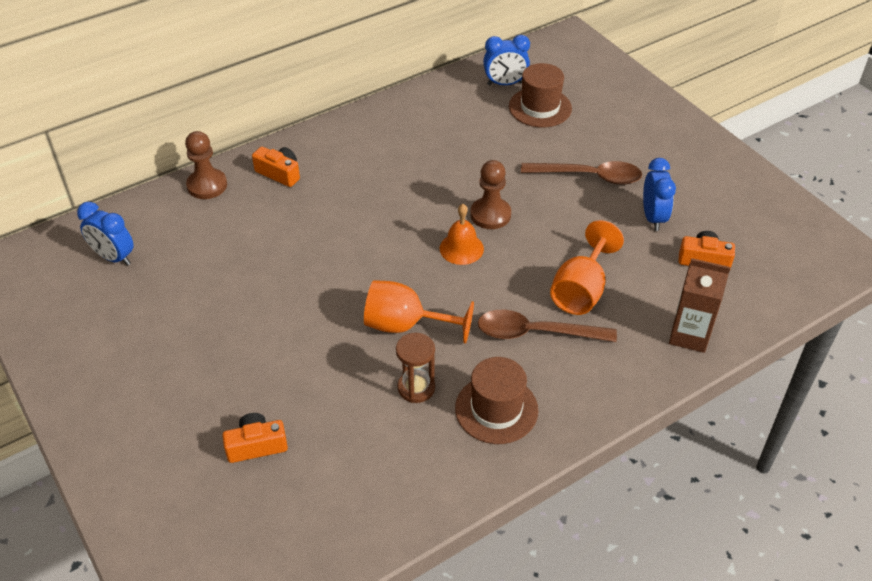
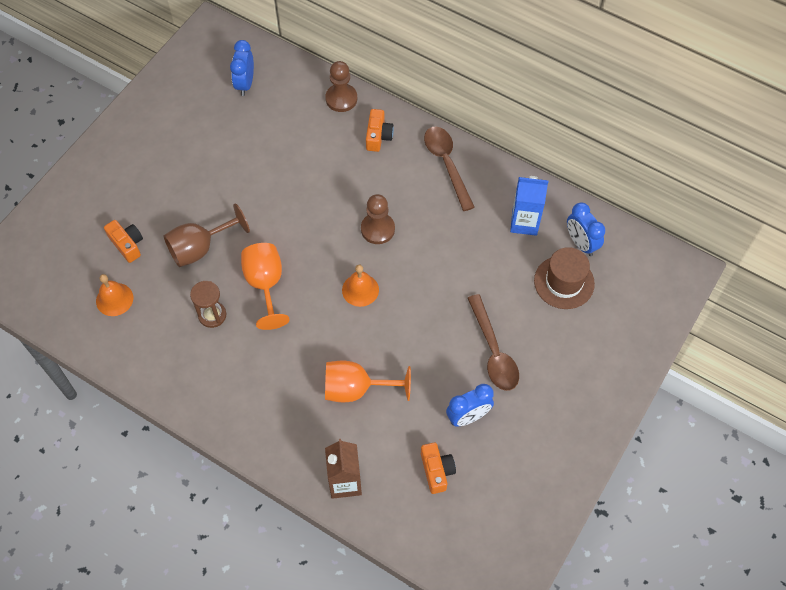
camera: 65 degrees right, 15 degrees up
(314, 371) = (200, 248): none -> brown goblet
(330, 484) = (114, 299): none -> orange bell
(458, 109) = (524, 222): none -> blue carton
(490, 215) = (408, 295): brown pawn -> brown pawn (377, 229)
(496, 409) = (215, 372): brown hat -> none
(535, 332) = (297, 372): brown spoon -> brown spoon (446, 164)

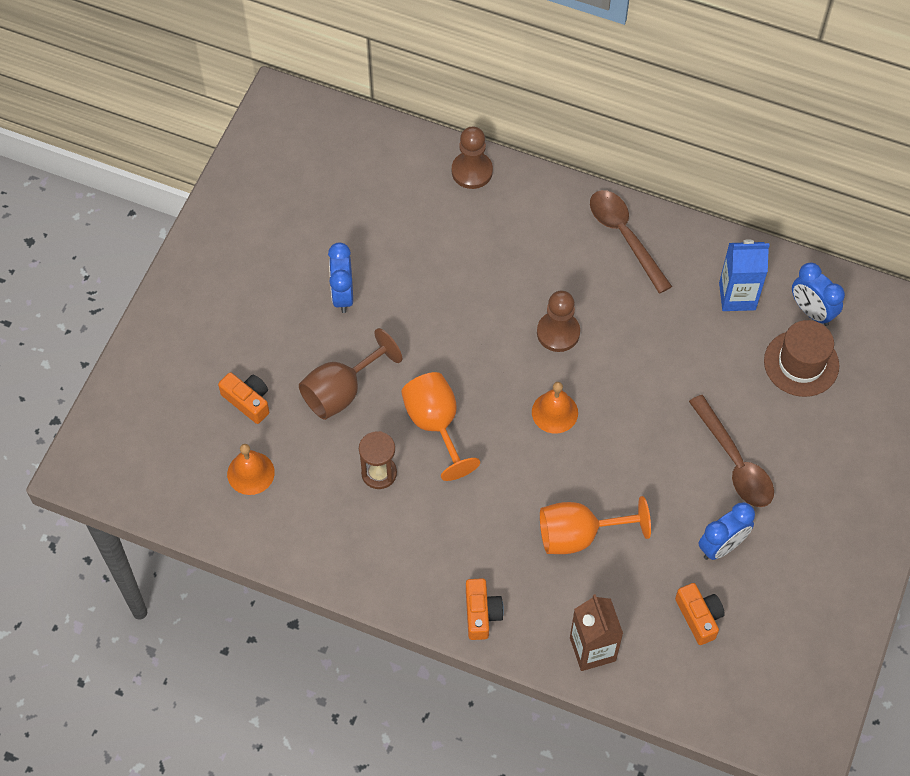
camera: 10 degrees left, 0 degrees up
(245, 84) = (344, 169): blue clock -> blue clock (342, 295)
(378, 136) = (530, 213): orange camera -> orange camera (481, 613)

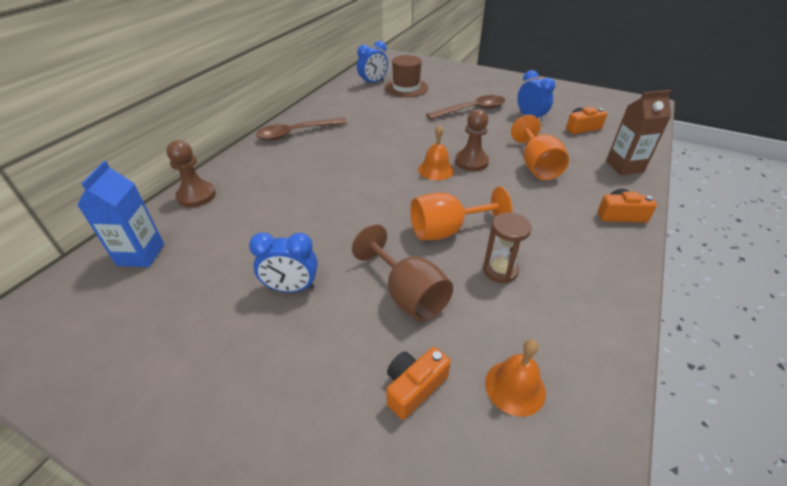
camera: 85 degrees left, 20 degrees down
(558, 332) = (367, 164): brown pawn -> brown pawn (471, 162)
(737, 296) = (356, 101): blue carton -> blue carton (141, 254)

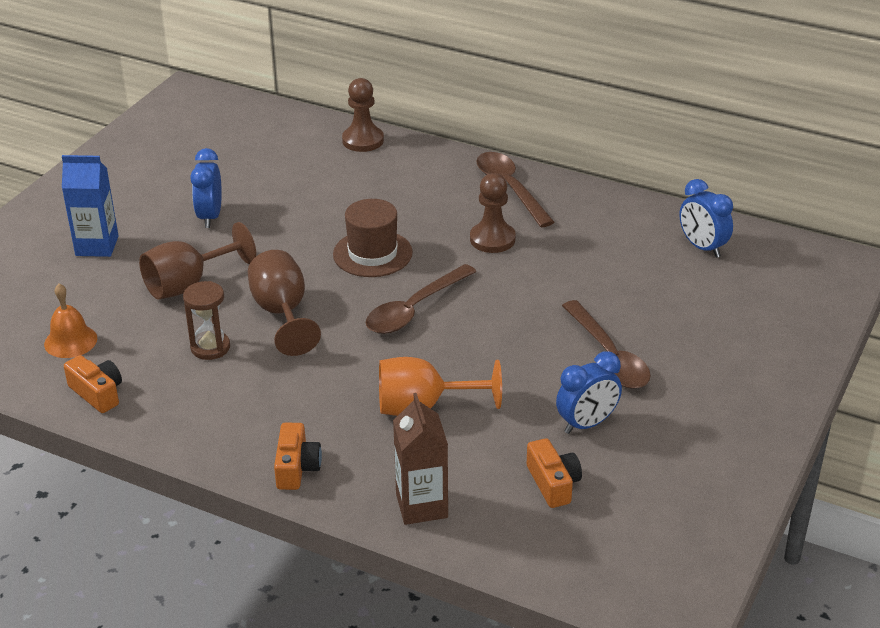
camera: 90 degrees right, 5 degrees down
(141, 254) = (269, 130): blue carton -> blue carton (97, 246)
(406, 88) = (689, 284): brown hat -> brown hat (372, 253)
(414, 387) = (86, 287): orange camera -> orange camera (97, 393)
(435, 170) = (414, 309): orange bell -> brown spoon
(447, 230) = (282, 313): orange goblet -> brown goblet
(471, 162) = (435, 343): brown pawn -> brown pawn (492, 239)

